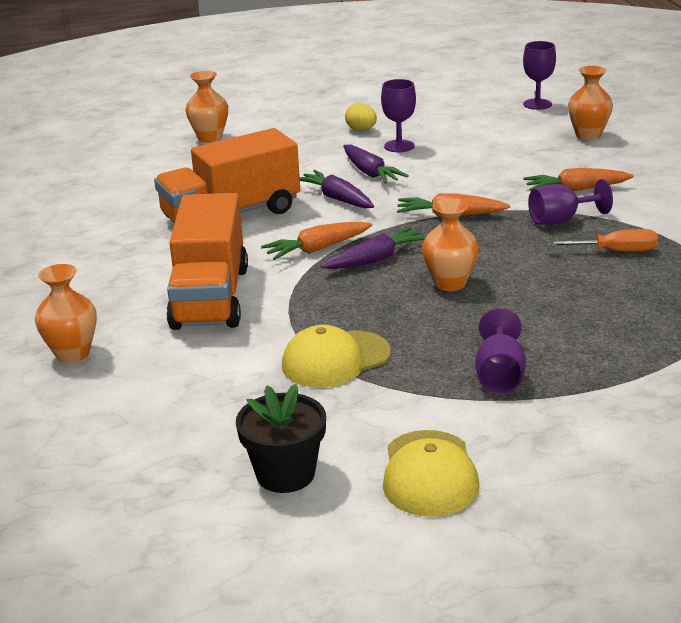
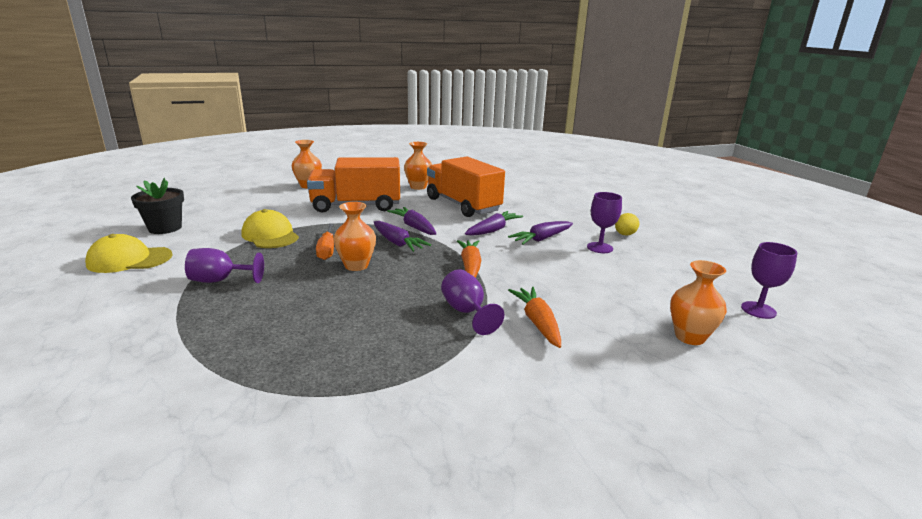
camera: 80 degrees right, 5 degrees down
(210, 138) = (579, 195): orange vase -> orange vase (418, 187)
(317, 249) = (414, 227): orange carrot -> purple carrot
(614, 251) = (400, 336): orange screwdriver -> orange screwdriver (327, 250)

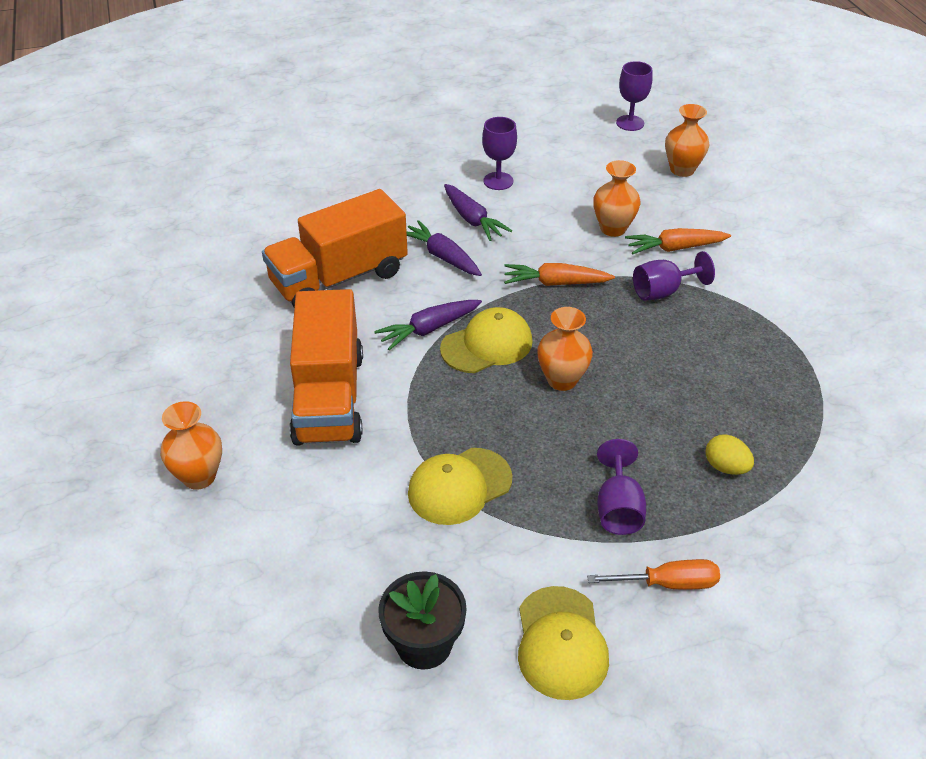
camera: 85 degrees left, 20 degrees up
(327, 250) = (513, 413): orange screwdriver -> orange screwdriver (667, 583)
(397, 243) = (487, 345): purple carrot -> yellow cap
(418, 187) = (237, 325): orange vase -> orange vase (613, 228)
(624, 234) = (458, 156): yellow egg -> yellow egg (725, 467)

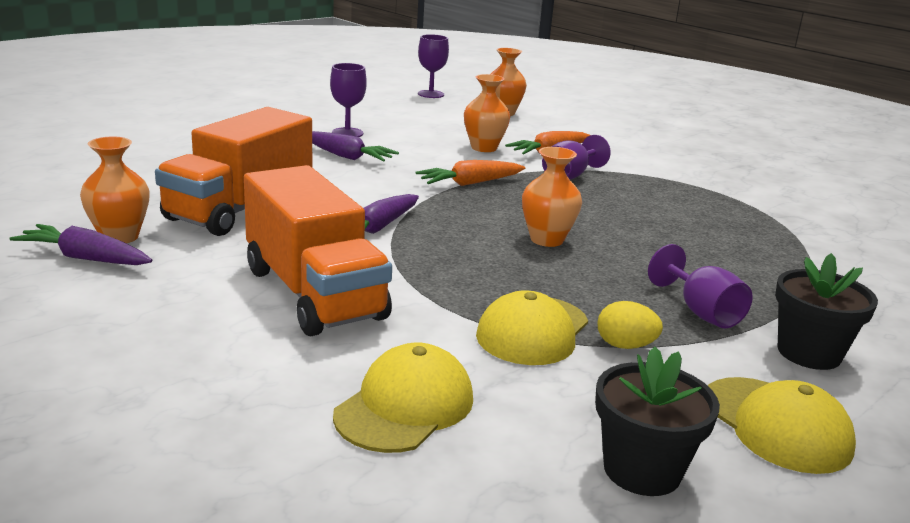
camera: 30 degrees left, 20 degrees down
(199, 476) = (201, 393): orange vase -> orange vase (119, 237)
(443, 256) = (341, 181): purple carrot -> purple carrot (85, 258)
(487, 345) = (449, 229): yellow cap -> yellow cap (405, 406)
(667, 583) = (809, 353): orange screwdriver -> black flower pot
(725, 467) = (753, 267): yellow egg -> yellow egg (625, 346)

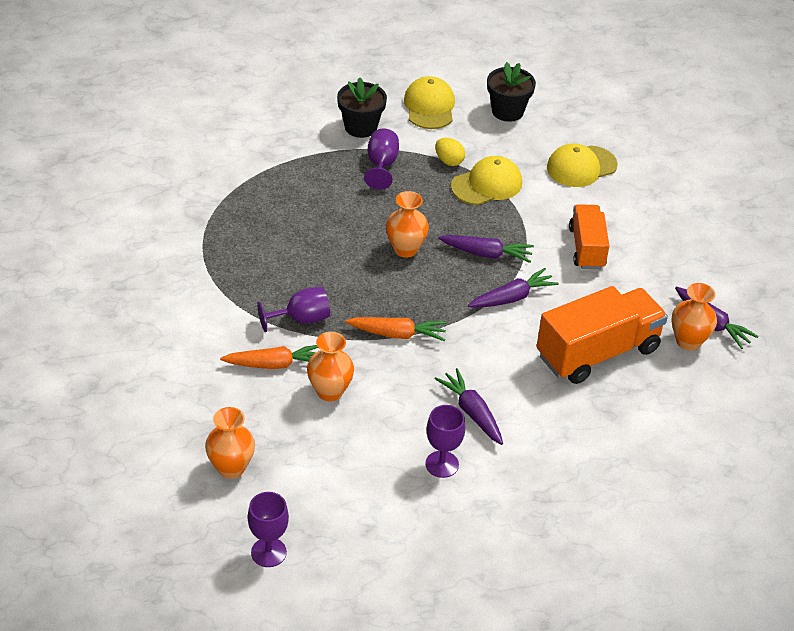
camera: 150 degrees left, 20 degrees up
(314, 293) = (587, 248): orange truck -> orange truck, size x0.62
(448, 257) = (486, 254): none -> purple carrot

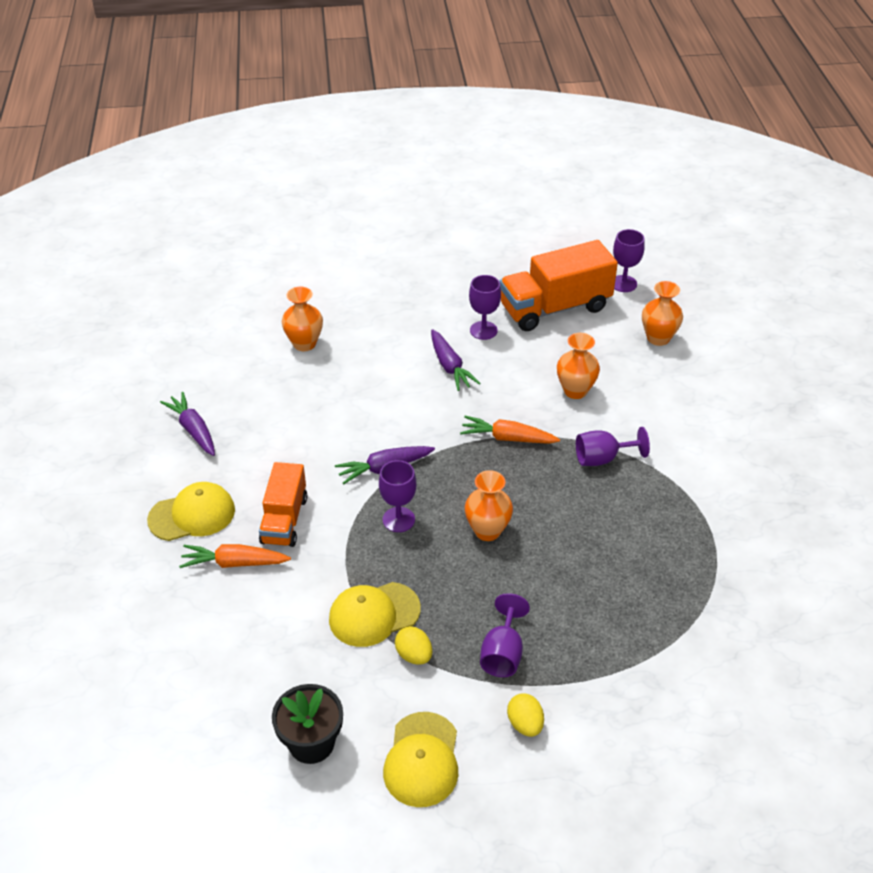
camera: 170 degrees left, 0 degrees up
(275, 364) = (627, 417): orange carrot -> orange carrot (234, 563)
(360, 127) = (525, 724): black flower pot -> yellow egg
(486, 254) = (398, 519): purple carrot -> purple goblet
(581, 166) = (245, 636): yellow cap -> yellow cap (192, 515)
(597, 352) = (318, 409): orange truck -> orange truck (555, 308)
(688, 341) = (226, 414): orange vase -> orange vase (304, 344)

